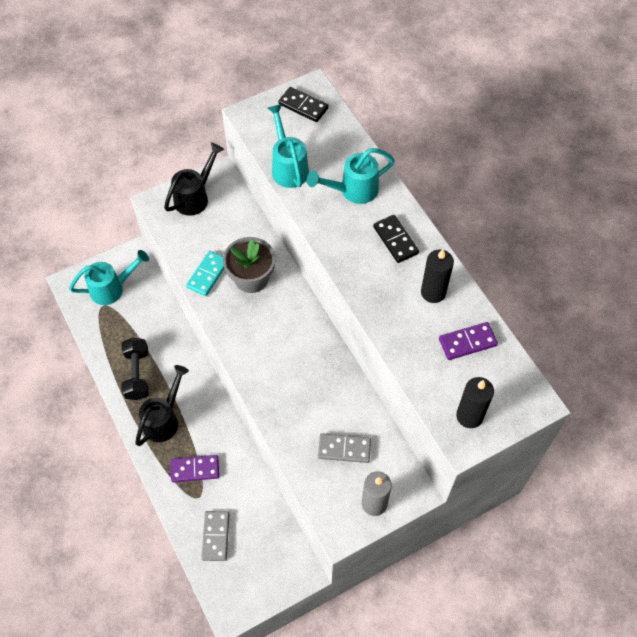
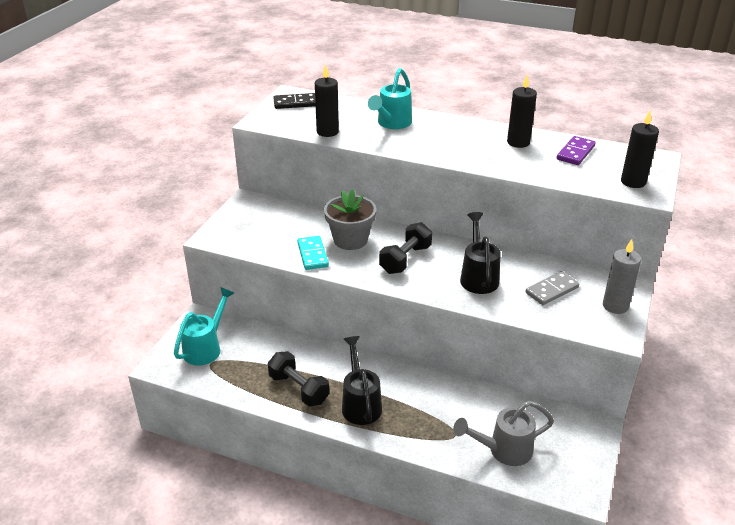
camera: 40 degrees left, 25 degrees down
(195, 196) = (242, 219): black watering can -> black watering can (478, 276)
(195, 469) = (428, 418): purple domino -> none
(215, 536) = (503, 450): grey domino -> grey watering can
(269, 331) = (405, 259): none -> black dumbbell
(288, 166) = (327, 132): turquoise watering can -> black candle
(395, 240) = (456, 132): black domino -> none

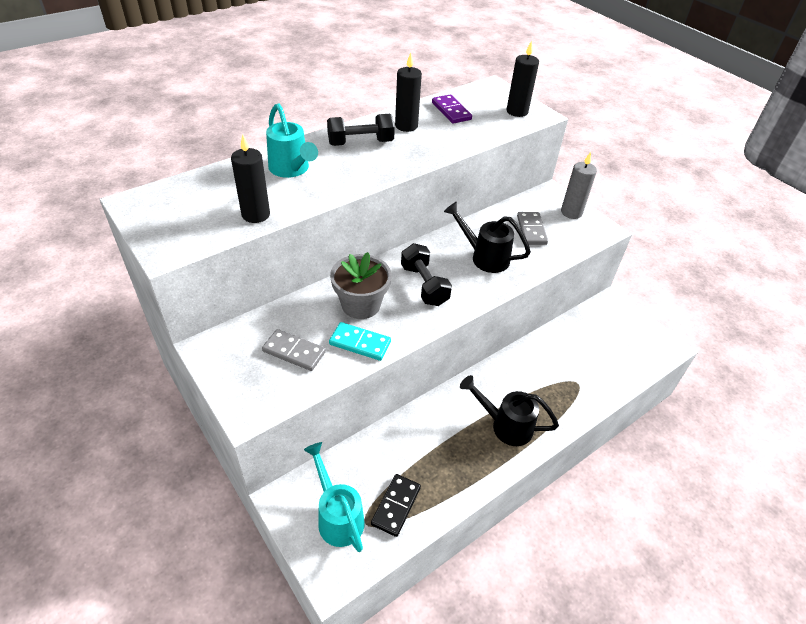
camera: 60 degrees left, 10 degrees up
(277, 232) = (294, 352): none -> grey domino
(295, 103) = (161, 207): black domino -> black domino (396, 506)
(298, 389) = (457, 462): black dumbbell -> black dumbbell (360, 143)
(503, 450) = (608, 365): grey watering can -> none

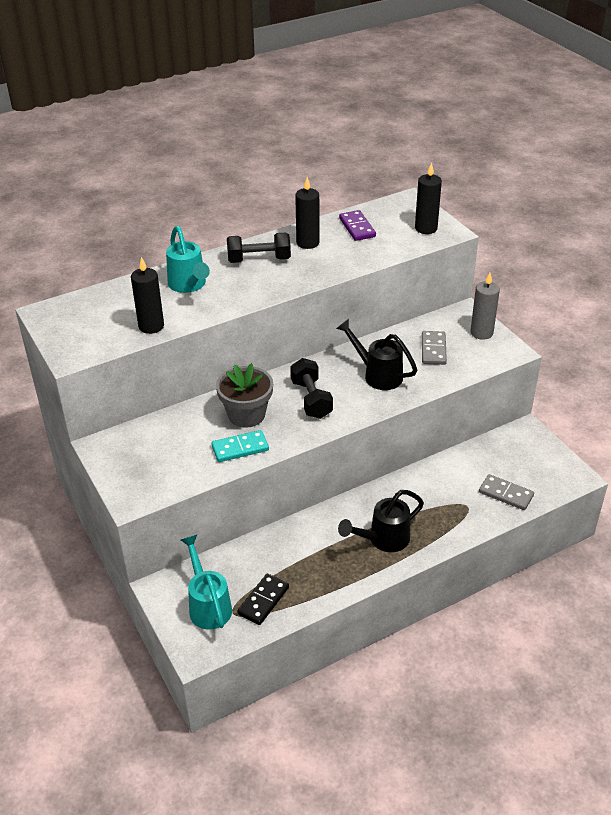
camera: 10 degrees right, 5 degrees down
(294, 352) = (178, 453): grey domino -> grey domino (505, 494)
(360, 343) = (240, 448): turquoise domino -> turquoise domino turned 45 degrees counterclockwise
(505, 425) = (383, 540): black watering can -> black watering can turned 60 degrees counterclockwise

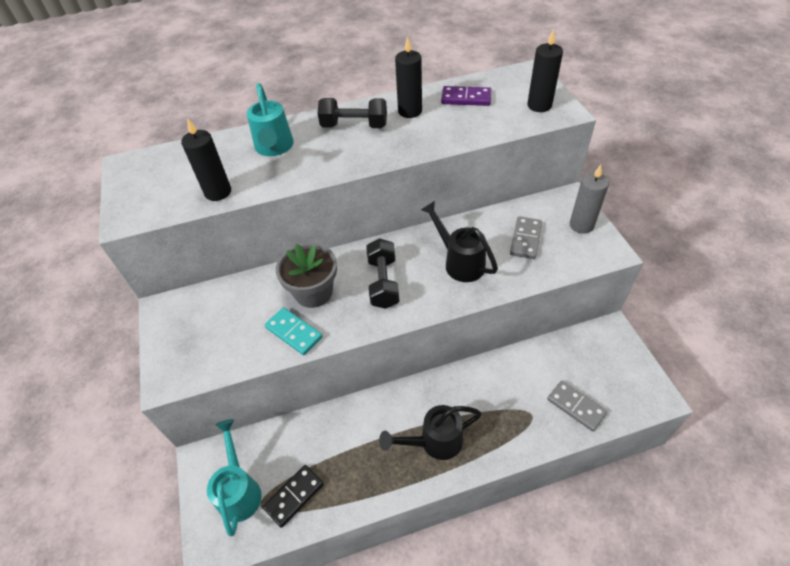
camera: 15 degrees right, 10 degrees up
(240, 448) = (294, 332): turquoise domino -> turquoise domino turned 45 degrees clockwise
(357, 227) = (466, 98): purple domino -> purple domino turned 75 degrees counterclockwise

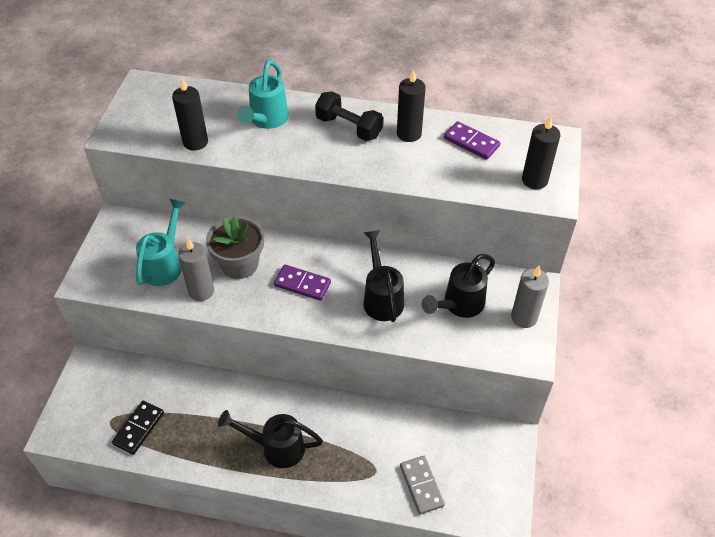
camera: 25 degrees right, 0 degrees up
(239, 489) = (102, 401): turquoise watering can -> turquoise watering can (165, 264)
(294, 332) = (201, 291): turquoise domino -> grey candle
(294, 496) = (138, 428): black domino -> black domino turned 45 degrees counterclockwise
(383, 282) = (302, 284): black dumbbell -> purple domino
(525, 239) = (458, 305): grey domino -> black watering can

